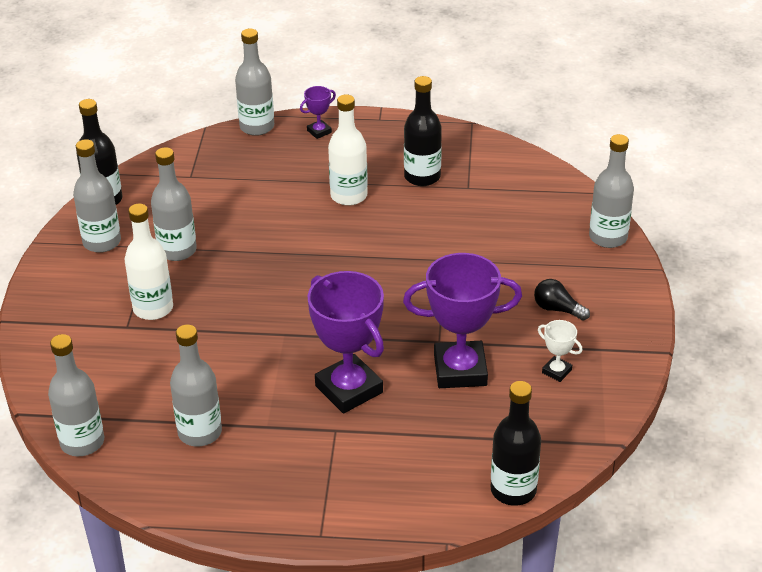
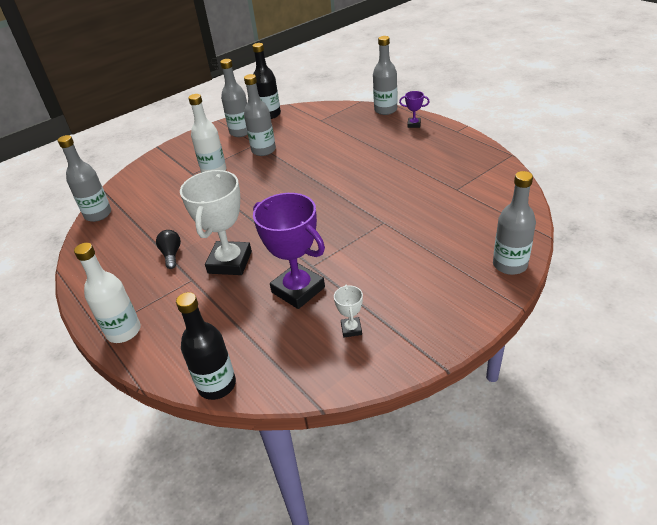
camera: 50 degrees right, 0 degrees up
(200, 432) = (140, 240): grey bottle -> none
(349, 196) = (381, 162): white bottle -> white bottle (123, 331)
(349, 389) = (230, 262): purple trophy -> white trophy
(422, 177) = (437, 171): black bottle -> none
(557, 309) = (408, 290): black light bulb -> black light bulb (171, 254)

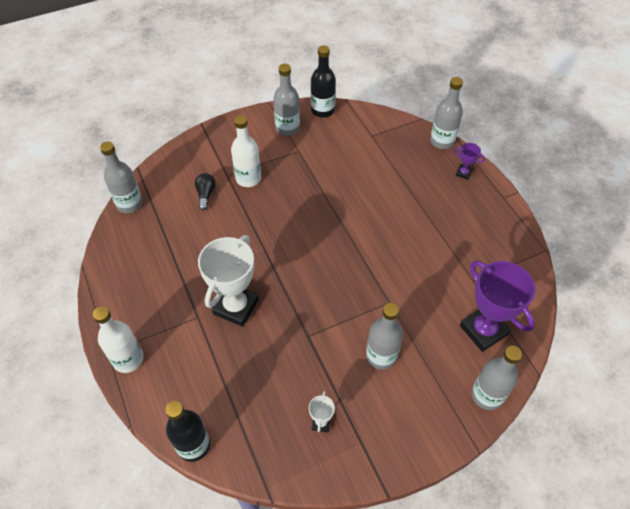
camera: 10 degrees right, 15 degrees up
(171, 254) = (186, 279): black light bulb -> black light bulb (205, 194)
(263, 150) = (303, 163): grey bottle -> grey bottle (381, 356)
(298, 290) = (288, 361): purple trophy -> purple trophy (483, 330)

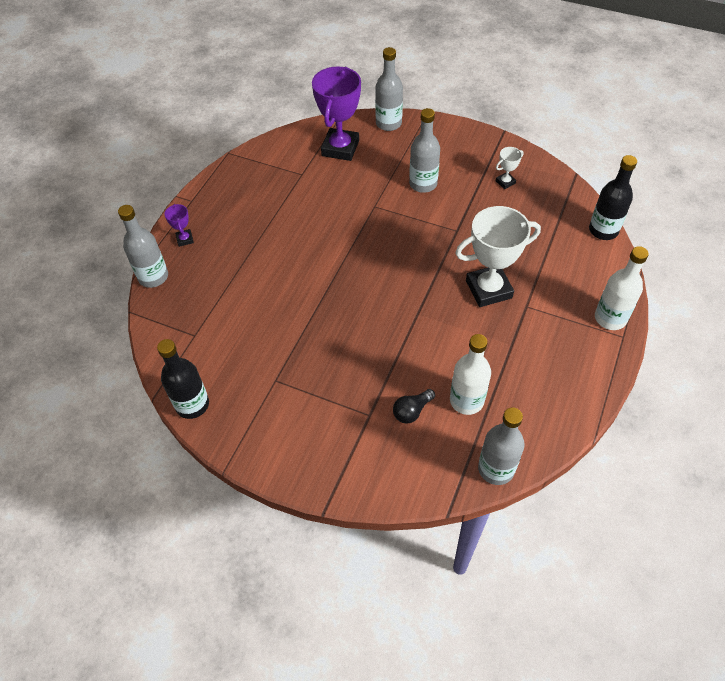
camera: 130 degrees left, 0 degrees up
(248, 178) = (354, 392): white bottle -> white bottle (466, 400)
(287, 128) = (251, 415): grey bottle -> none

